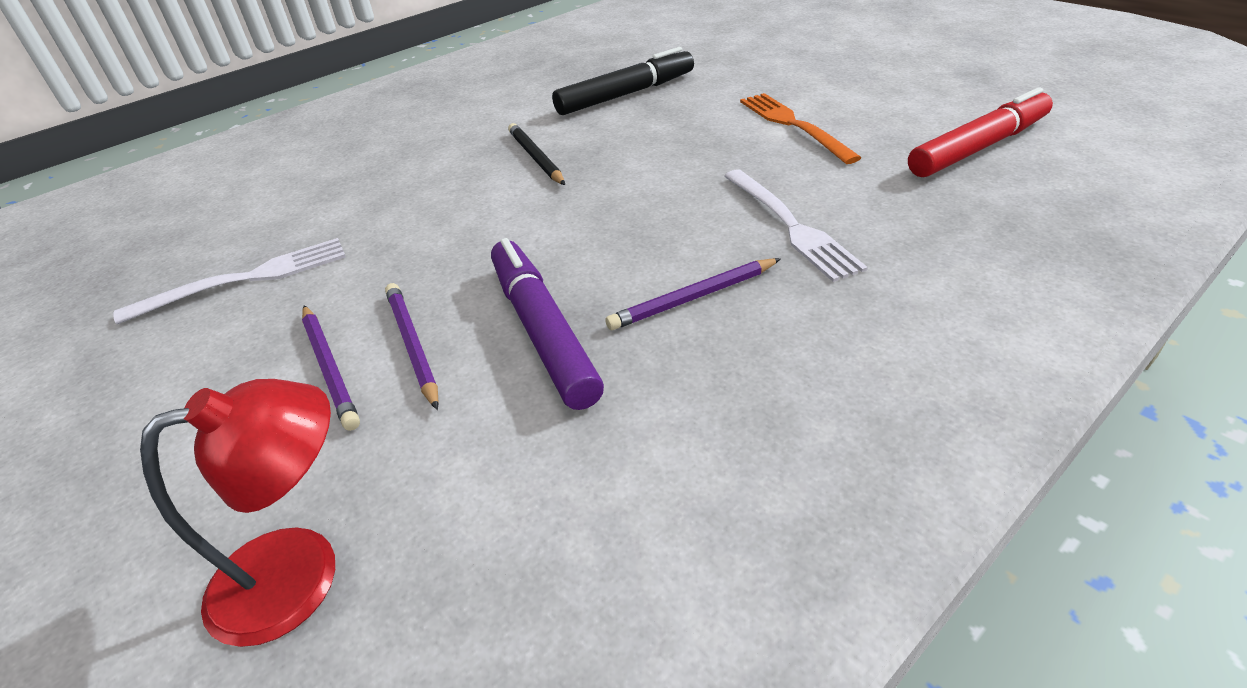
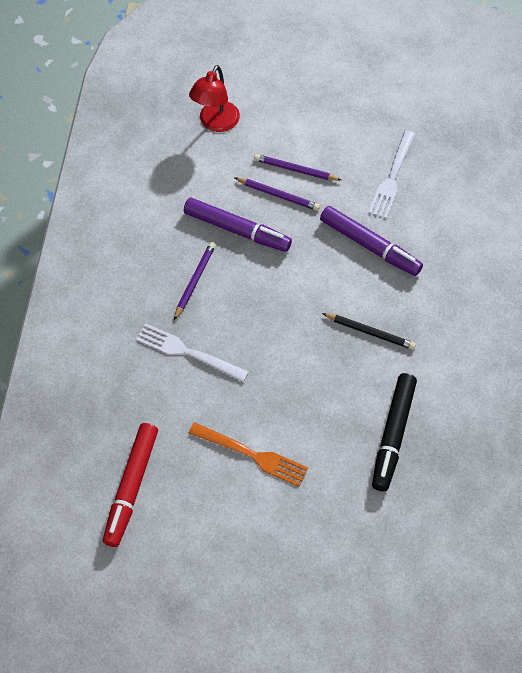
camera: 135 degrees right, 20 degrees up
(406, 224) = (369, 245): none -> purple marker

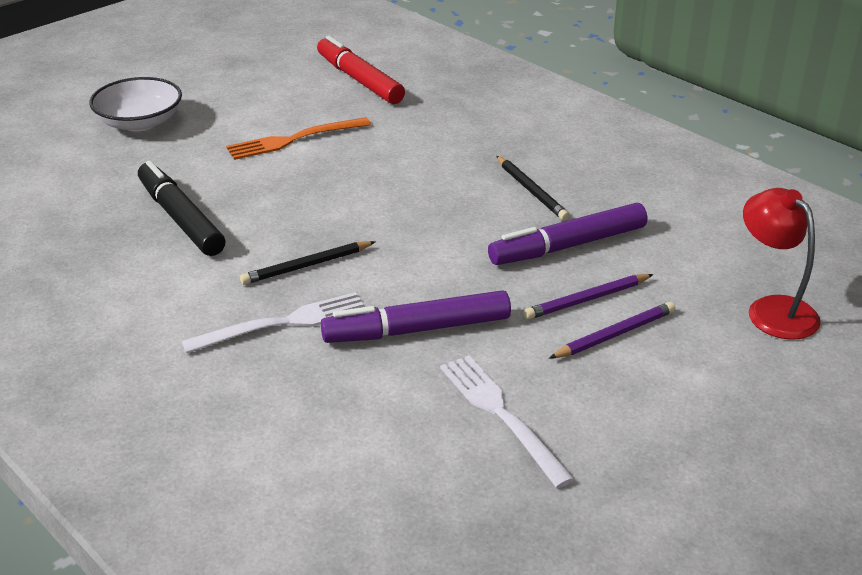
camera: 130 degrees right, 25 degrees down
(186, 352) = (451, 152): white fork -> white fork (285, 323)
(195, 281) = (531, 191): purple pencil -> black pencil
(320, 577) = (140, 122): none -> white bowl

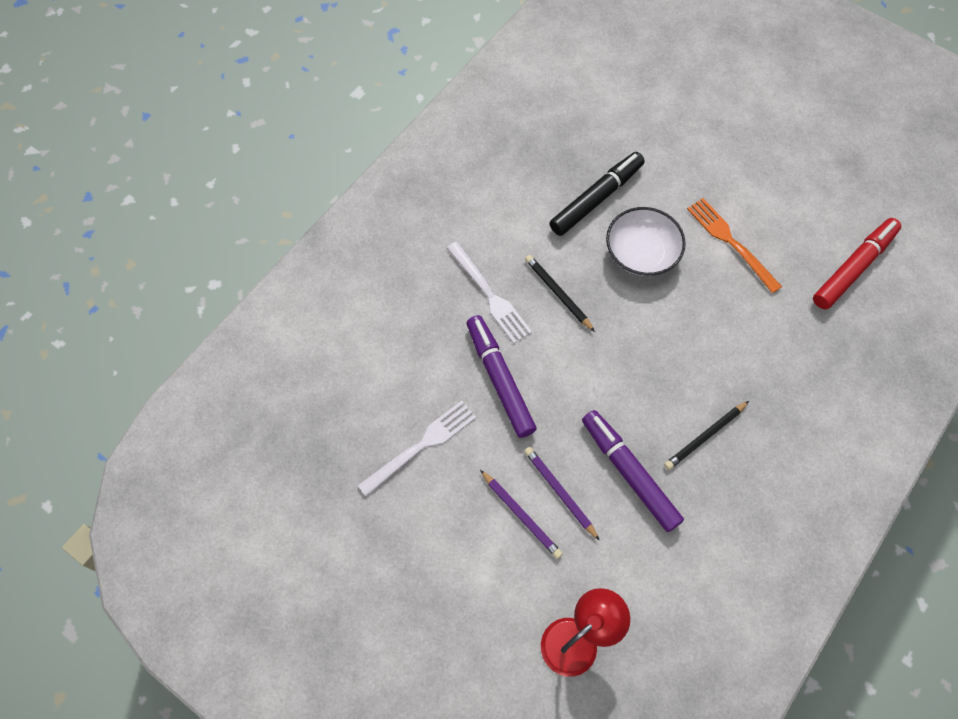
camera: 80 degrees right, 30 degrees up
(140, 122) = (721, 129): white bowl -> white bowl (641, 252)

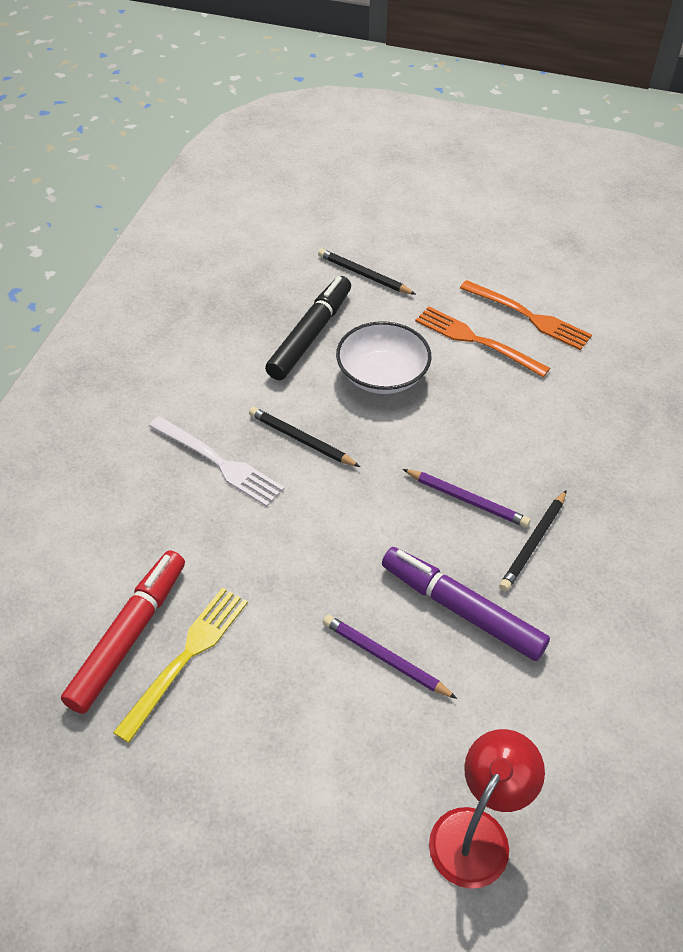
camera: 20 degrees left, 15 degrees down
(422, 445) = (187, 655): white fork -> yellow fork
(500, 380) = (263, 551): purple marker -> none
(521, 515) = (346, 701): purple pencil -> purple pencil (467, 500)
(660, 151) = (364, 275): none -> black pencil
(785, 231) = (530, 317): none -> orange fork
(853, 268) = (615, 333): red marker -> red marker (128, 636)

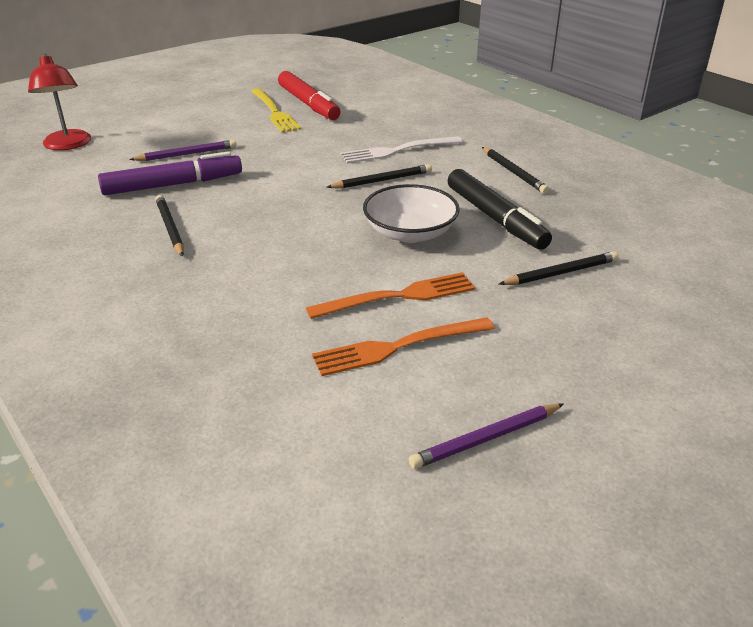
camera: 125 degrees right, 15 degrees down
(205, 355) = (513, 172): none -> black pencil
(467, 500) = (242, 219): purple pencil -> purple pencil (486, 439)

